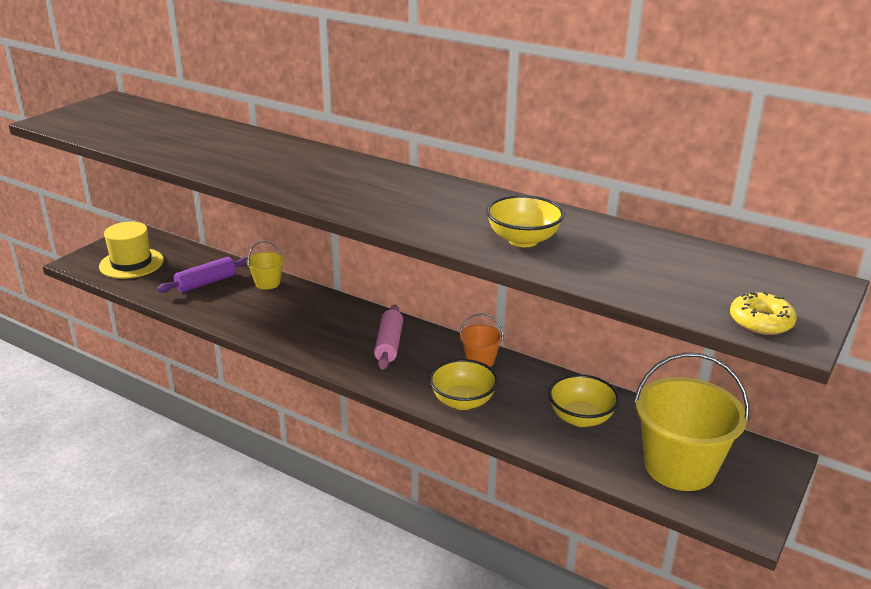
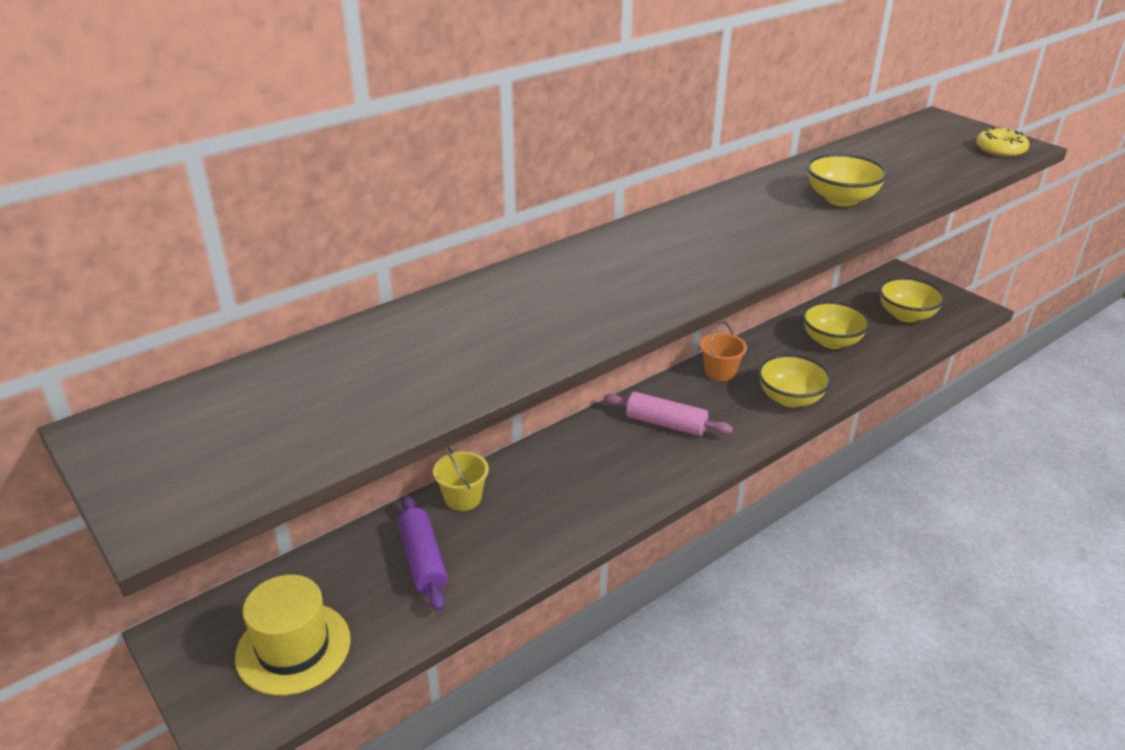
camera: 70 degrees left, 5 degrees up
(679, 467) = (906, 315): yellow bucket -> yellow bowl

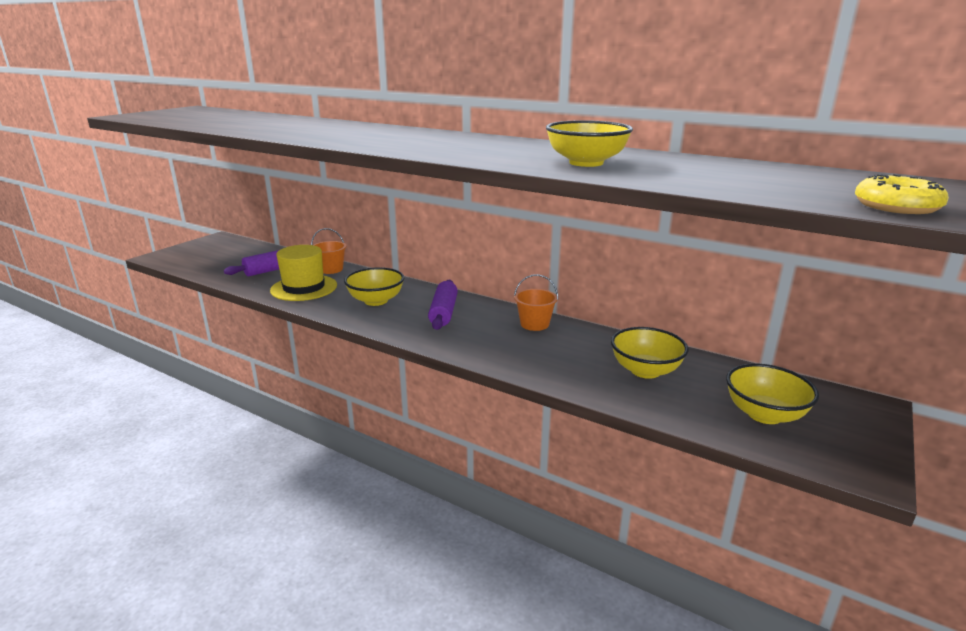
camera: 70 degrees right, 10 degrees down
(293, 648) = (208, 257): yellow hat -> yellow hat (304, 288)
(463, 498) = (331, 269): yellow bucket -> orange bucket
(666, 424) = (443, 312): pink rolling pin -> purple rolling pin
(790, 398) = (519, 357): yellow bowl -> yellow bowl (376, 301)

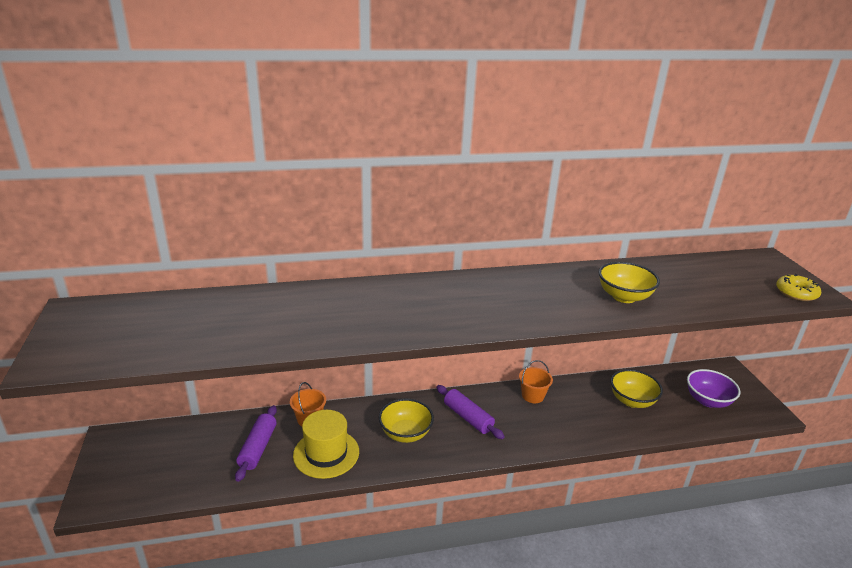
camera: 45 degrees left, 5 degrees up
(764, 414) = (707, 400): yellow bowl -> purple bowl

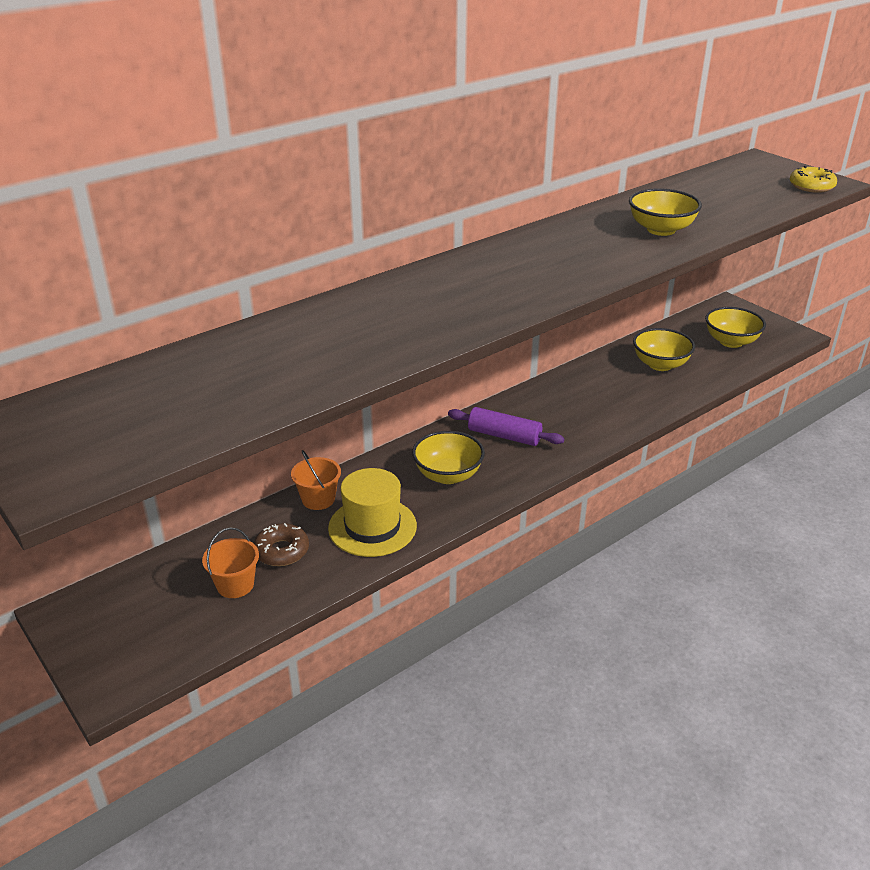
camera: 25 degrees left, 5 degrees up
(258, 448) = (281, 551): purple rolling pin -> brown donut
(533, 396) = (556, 391): orange bucket -> orange bucket (235, 585)
(707, 400) = (731, 342): purple bowl -> yellow bowl

